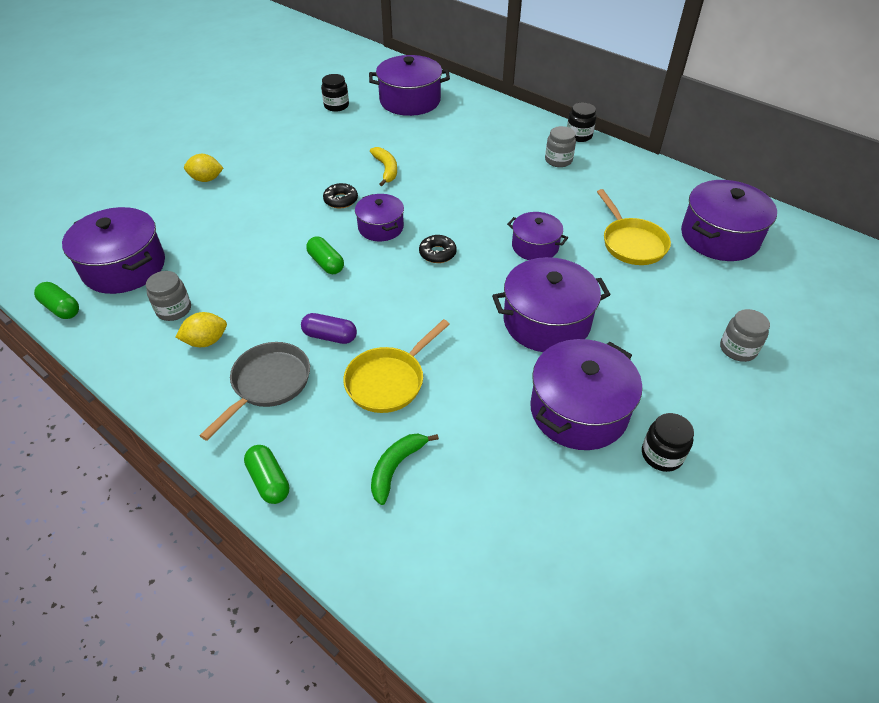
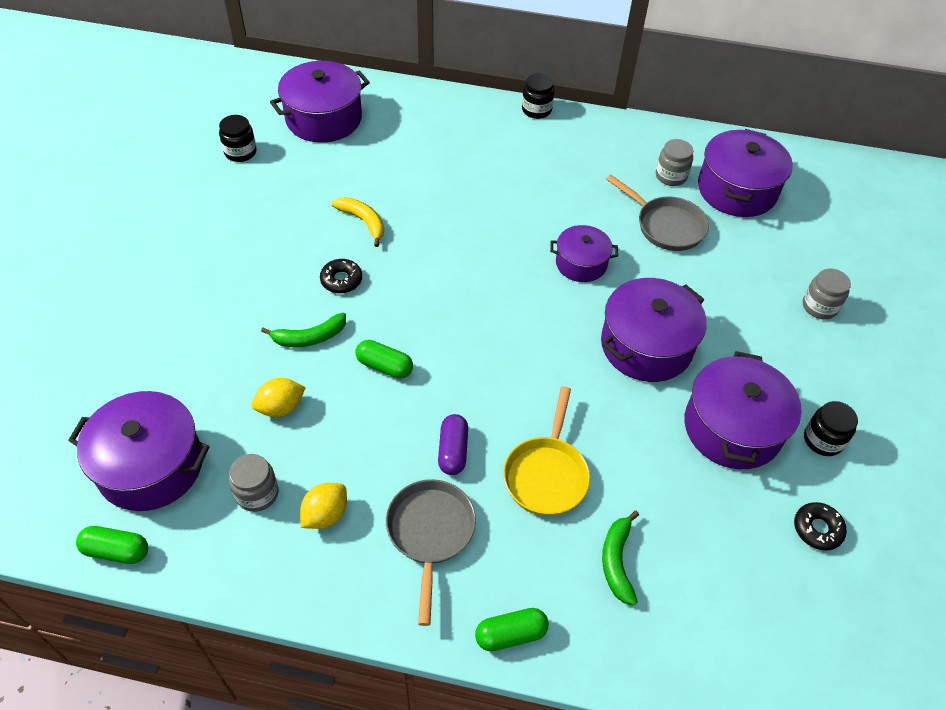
camera: 30 degrees left, 5 degrees up
(206, 179) = (157, 309): yellow lemon -> yellow lemon (281, 407)
(269, 481) = (510, 634): green capsule -> green capsule turned 45 degrees counterclockwise
(289, 228) = (310, 337): none -> green banana
(330, 336) = (453, 451): purple capsule -> purple capsule turned 75 degrees counterclockwise
(380, 227) = (411, 299): purple pot -> none
(437, 253) = (492, 308): black donut -> black donut (817, 529)
(558, 160) = (536, 148): grey jar -> grey jar (671, 176)
(631, 243) = (666, 226): yellow pan -> grey pan

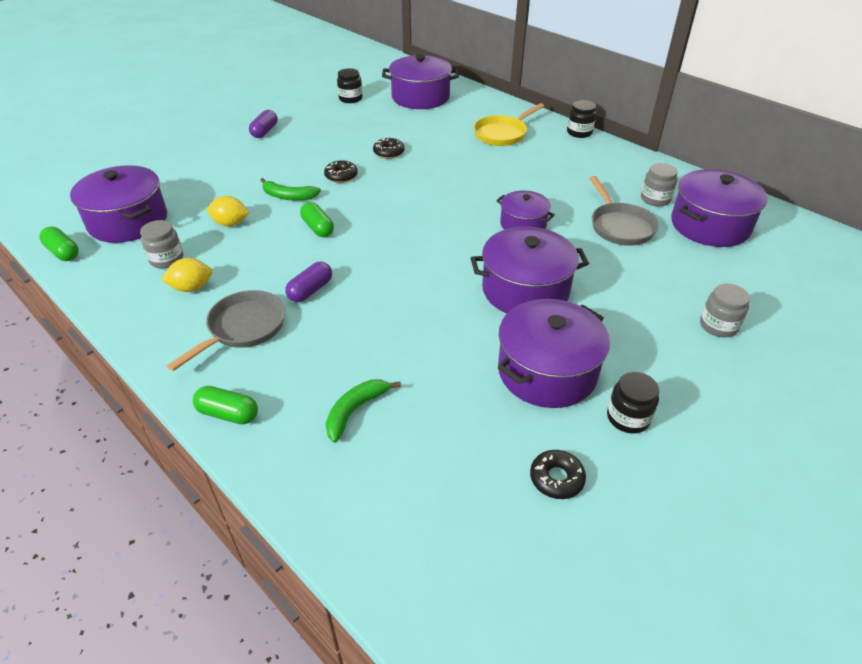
camera: 35 degrees right, 10 degrees down
(183, 250) = (265, 131): none -> purple capsule
(363, 221) = (388, 152): yellow banana -> black donut
(546, 474) = (361, 332): yellow pan -> yellow pan (502, 134)

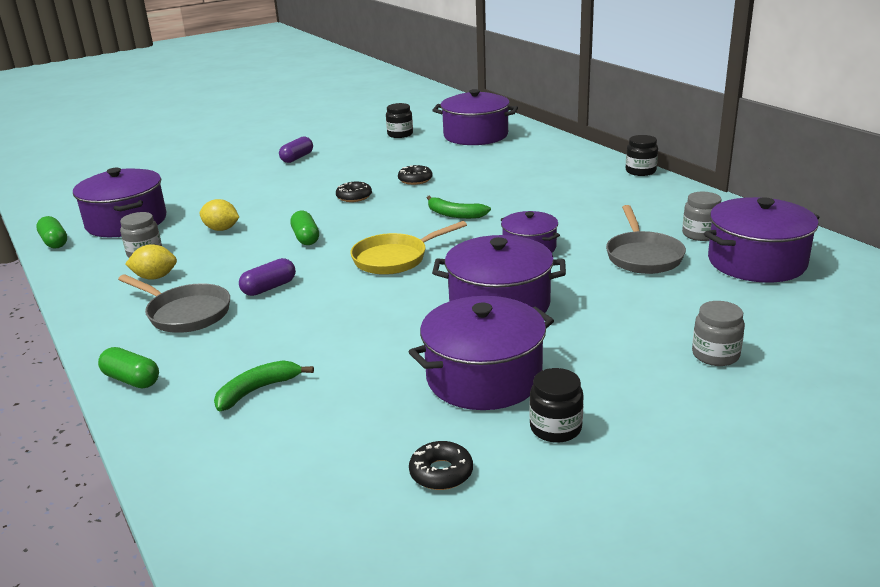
camera: 15 degrees right, 15 degrees down
(243, 328) = (185, 313): grey pan -> grey pan turned 75 degrees clockwise
(288, 196) = (291, 211): green banana -> green banana (455, 214)
(502, 134) = (550, 169): yellow pan -> yellow pan (395, 258)

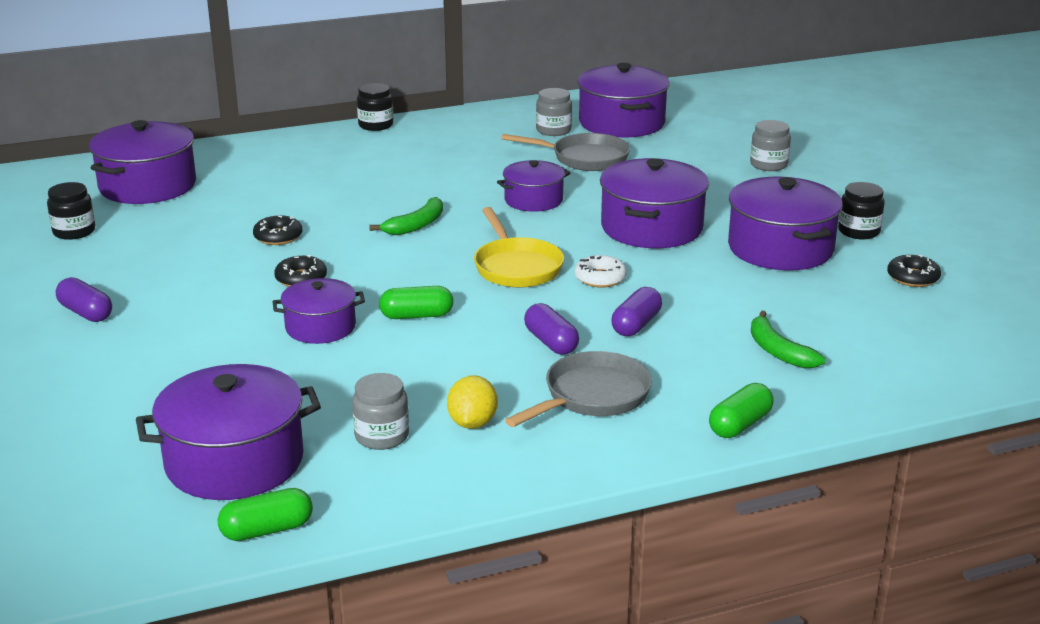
camera: 80 degrees left, 0 degrees up
(221, 229) = (337, 376): yellow lemon -> none
(286, 214) = (320, 327): none -> purple pot
(301, 318) = (636, 325): none -> purple capsule
(384, 293) = (600, 278): none -> white donut

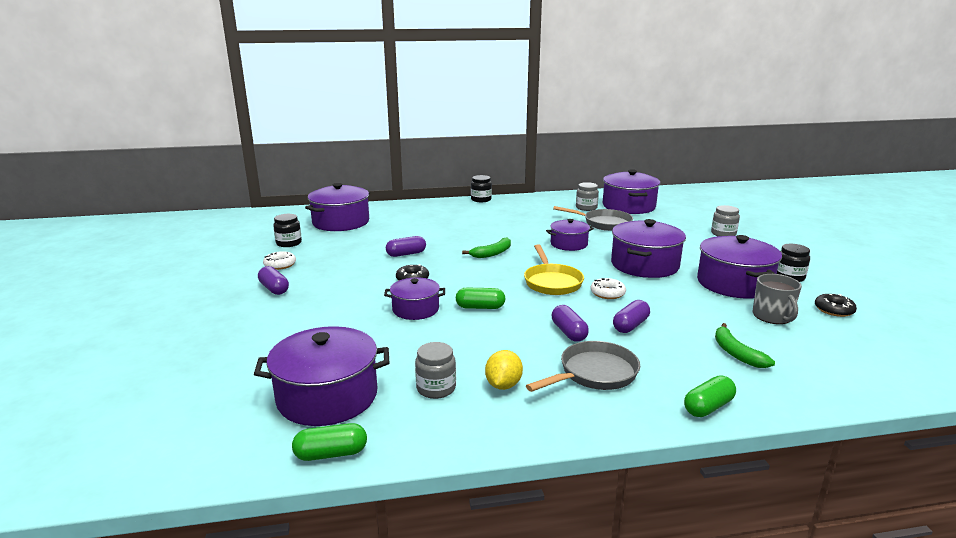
camera: 10 degrees right, 5 degrees down
(76, 271) = (280, 265): none -> white donut
(278, 237) = (406, 254): black donut -> purple capsule
(830, 294) = (772, 316): none -> grey mug

